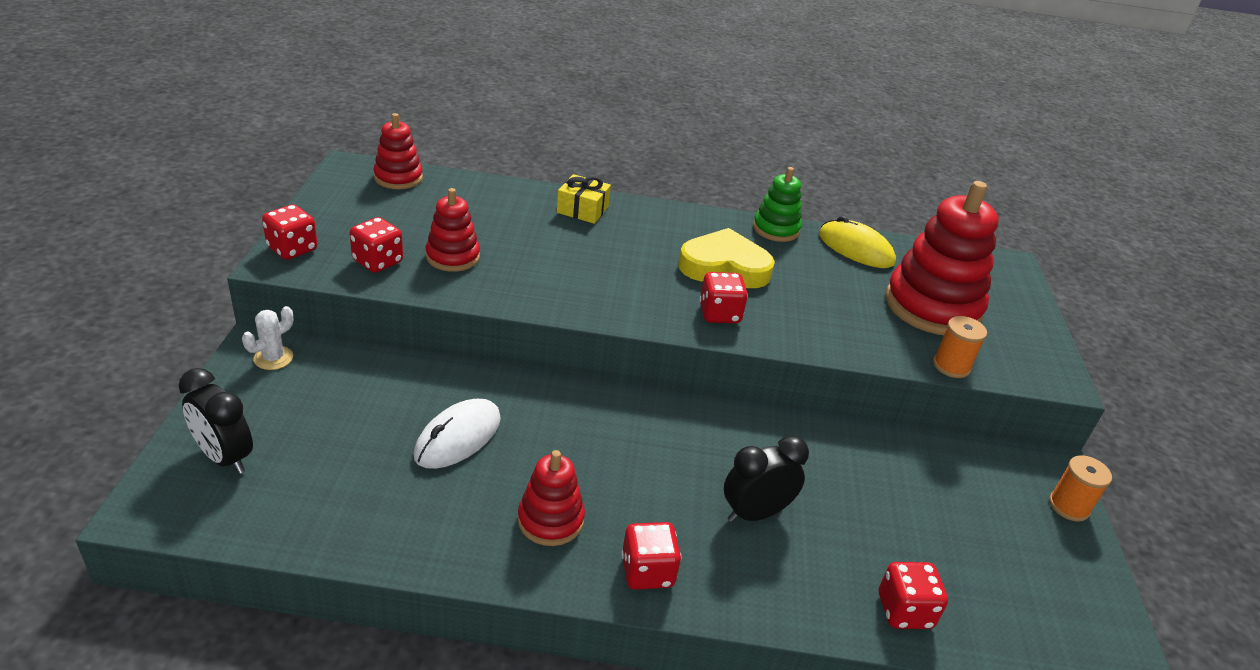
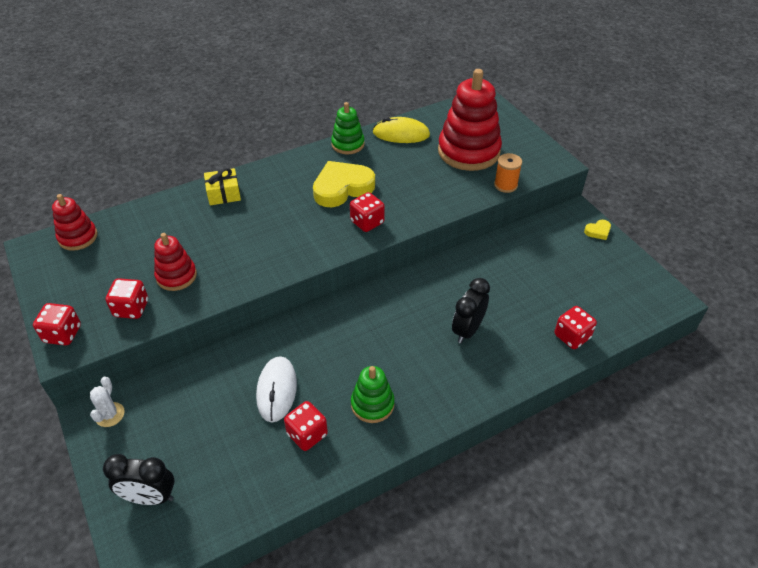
camera: 30 degrees left, 10 degrees up
(550, 520) = (372, 404): red stacking toy -> green stacking toy
(647, 571) = (444, 399): red dice -> red dice (307, 434)
(1069, 506) = (598, 231): orange spool -> yellow heart

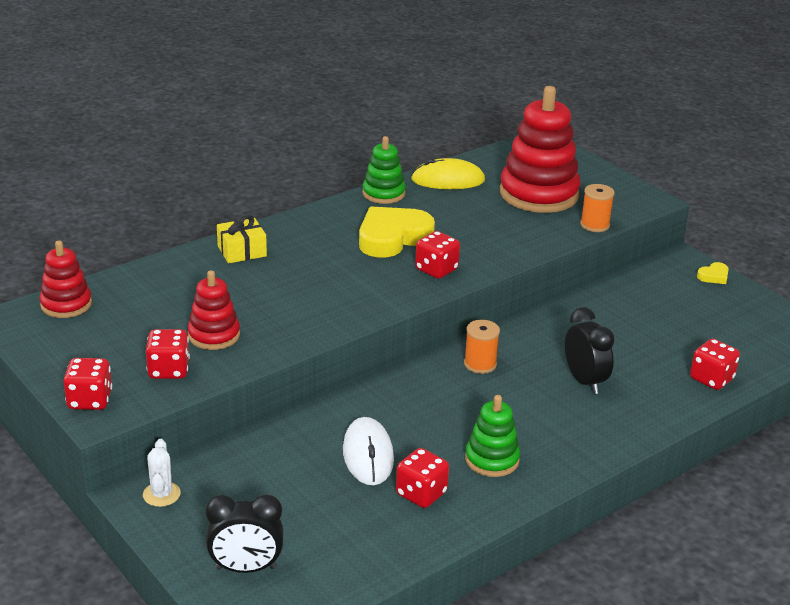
camera: 10 degrees left, 15 degrees down
(388, 306) = (480, 364): none -> orange spool
(467, 330) = (584, 381): black clock -> black clock turned 135 degrees clockwise

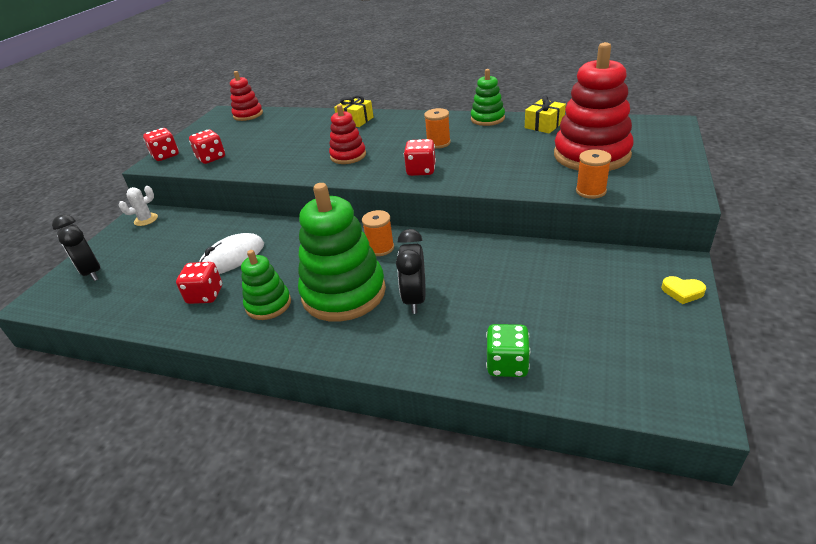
camera: 60 degrees right, 5 degrees up
(214, 335) = (258, 152): red stacking toy -> red stacking toy (348, 156)
(392, 237) = (438, 143): yellow heart -> orange spool
(448, 180) = (544, 125): yellow mouse -> yellow gift
(528, 412) = (344, 293): none -> green stacking toy
(584, 381) = (415, 299): black clock -> black clock turned 150 degrees clockwise
(711, 379) = (507, 364): red dice -> green dice

